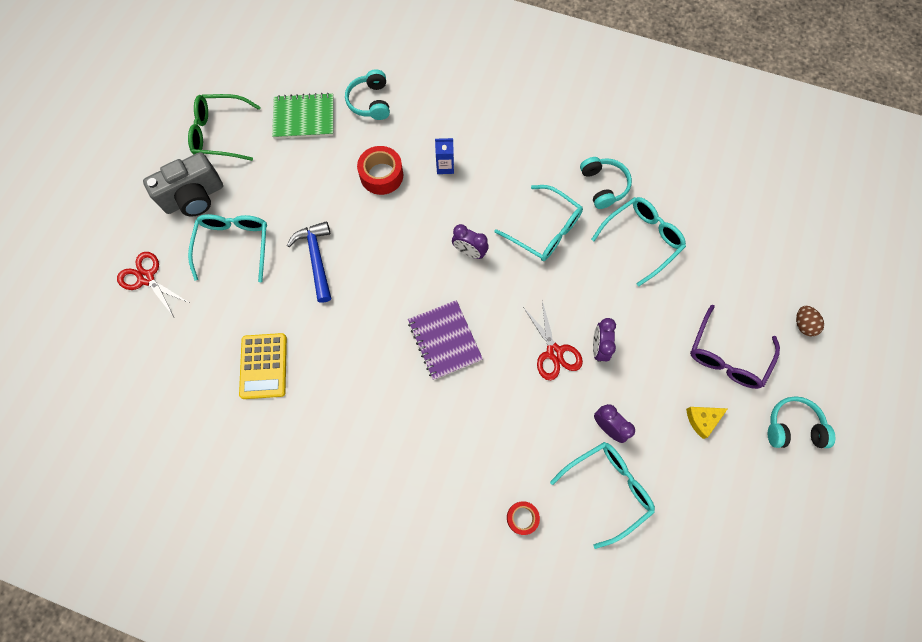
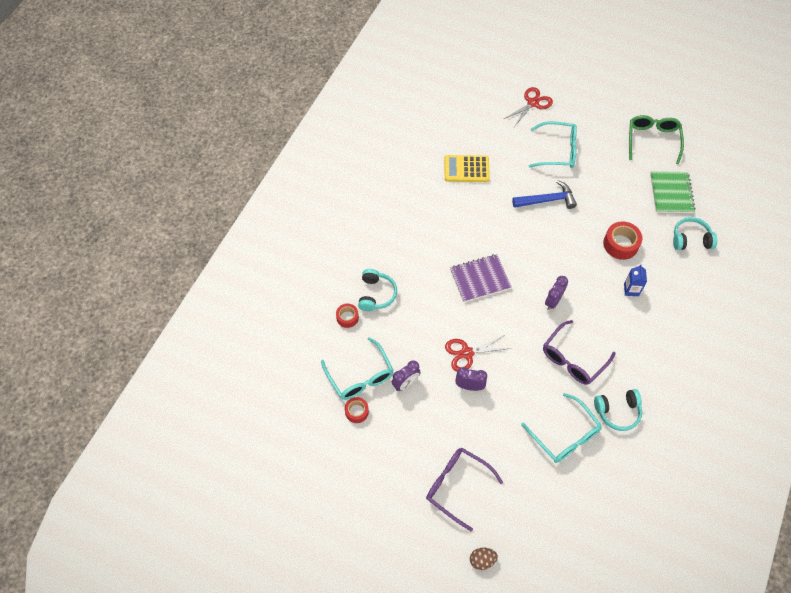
camera: 95 degrees right, 10 degrees down
(194, 197) = (596, 127): grey camera -> none
(545, 230) = (573, 359): turquoise glasses -> purple glasses
(657, 488) = (356, 412): none -> red tape
(702, 420) = (405, 455): yellow cheese -> none
(793, 427) = (393, 527): turquoise headphones -> turquoise headphones (376, 294)

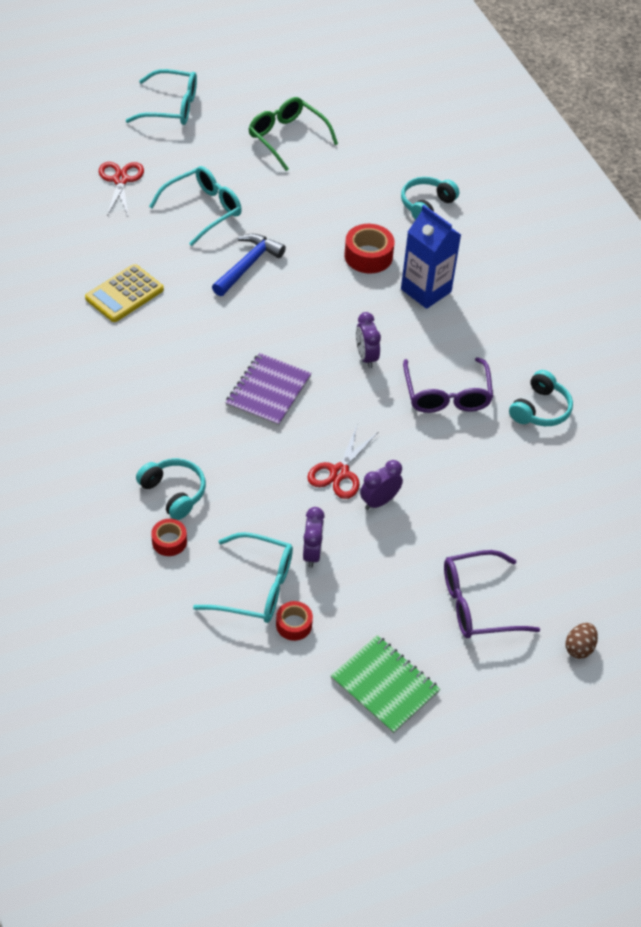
camera: 50 degrees left, 10 degrees down
(565, 435) = (520, 470): turquoise glasses -> turquoise glasses (171, 107)
(631, 290) = (426, 290): blue carton -> blue carton, size x1.89
(671, 193) = (361, 175): green notebook -> green notebook (384, 686)

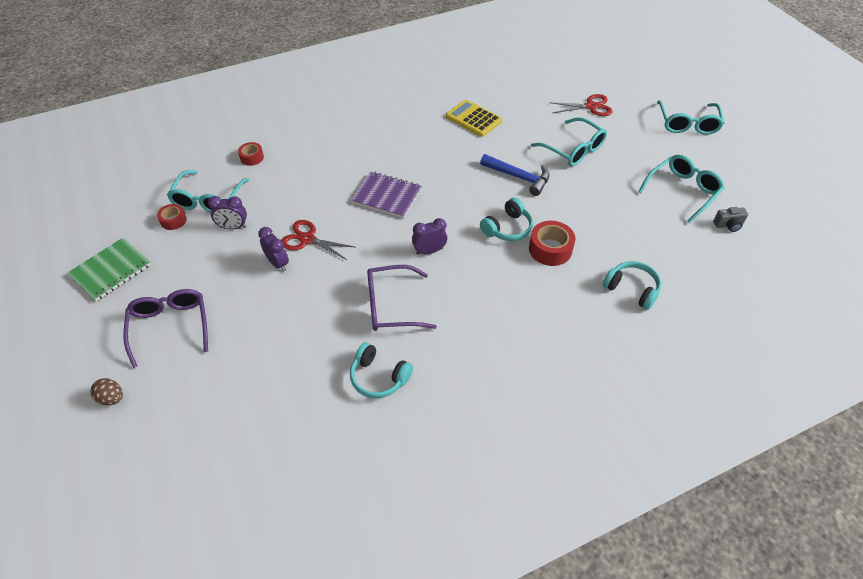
camera: 90 degrees right, 0 degrees up
(174, 493) = (292, 156): turquoise headphones -> turquoise headphones (507, 228)
(287, 138) = (683, 191): green glasses -> turquoise glasses
(341, 118) = (728, 225): none -> grey camera
(426, 290) = (516, 290): blue carton -> none

